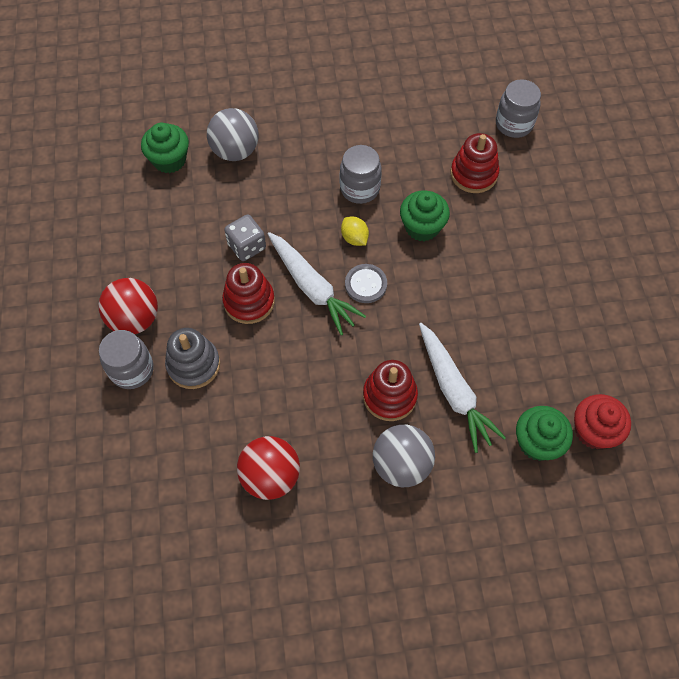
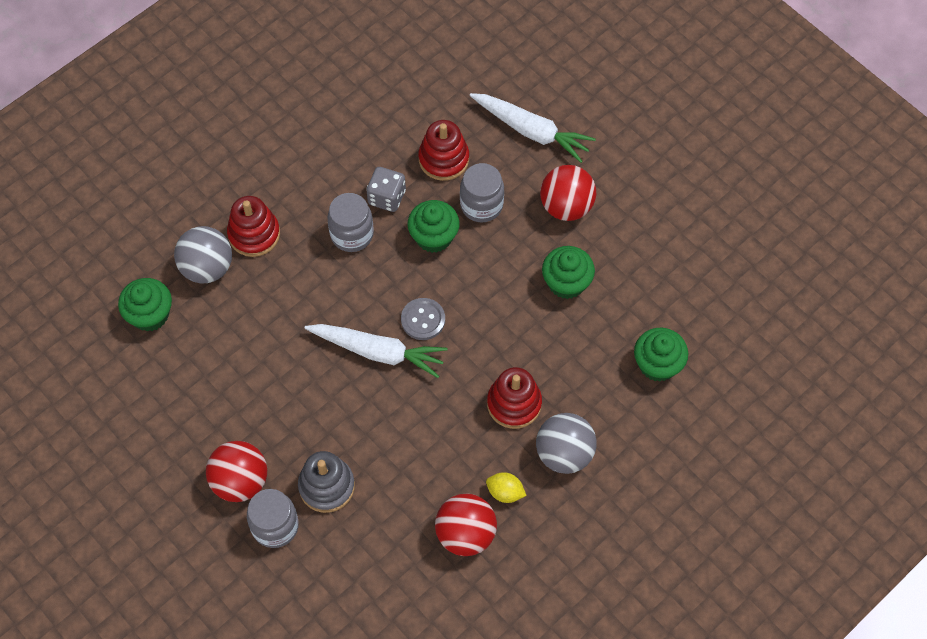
camera: 35 degrees left, 0 degrees up
(247, 246) = (290, 351): grey dice -> grey dice (387, 197)
(249, 301) = (332, 400): red stacking toy -> red stacking toy (254, 234)
(354, 238) = (381, 284): yellow lemon -> yellow lemon (505, 492)
(454, 391) = (563, 365): white carrot -> white carrot (532, 131)
(505, 326) = (566, 282): none -> green cupcake
(514, 124) = (445, 89): grey jar -> grey jar (481, 205)
(549, 266) = (566, 206): none -> red ball
(593, 430) = (694, 326): red cupcake -> none

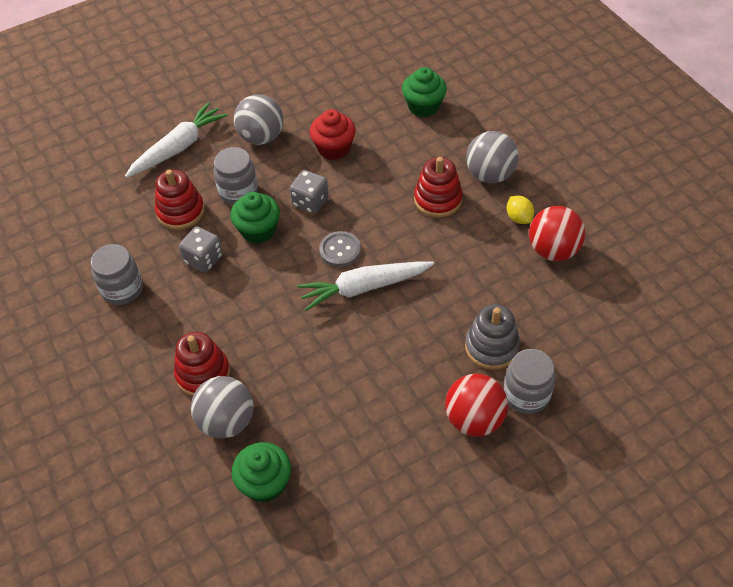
camera: 75 degrees left, 10 degrees down
(352, 234) = (233, 291): grey jar -> grey jar (122, 289)
(378, 352) = (363, 288): white carrot -> white carrot turned 135 degrees counterclockwise
(483, 276) = (310, 202): none -> grey dice
(505, 492) = (519, 218): yellow lemon -> yellow lemon turned 60 degrees counterclockwise
(566, 206) = (261, 137): red ball -> grey ball
(566, 282) = (334, 148): green cupcake -> red cupcake

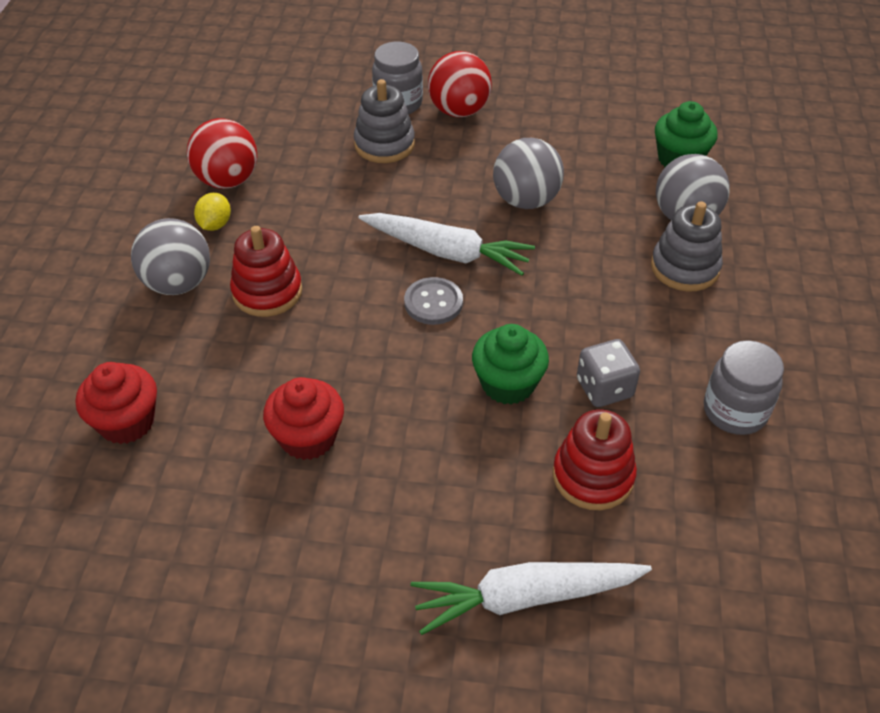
camera: 145 degrees left, 5 degrees down
(203, 373) = (684, 267): red stacking toy -> grey stacking toy
(238, 192) = (491, 454): grey jar -> none
(261, 137) = (386, 527): grey ball -> grey ball (526, 200)
(310, 202) = (412, 380): grey dice -> none
(423, 106) = (127, 422): green cupcake -> red cupcake

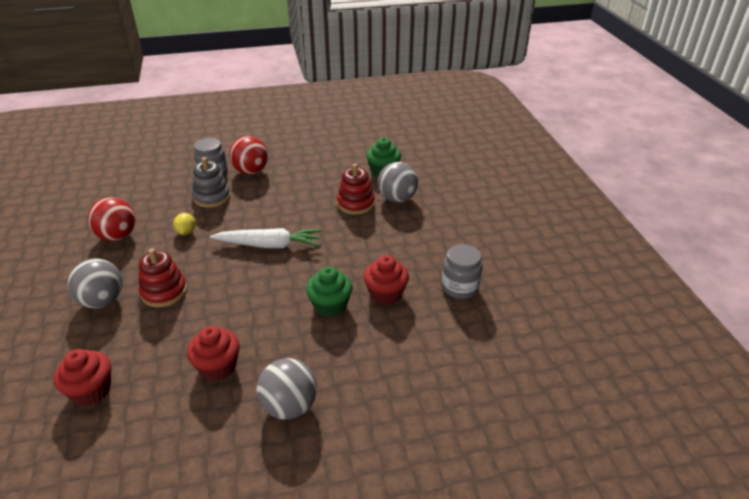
camera: 20 degrees left, 10 degrees down
(215, 224) = (117, 262): yellow lemon -> yellow lemon (186, 232)
(433, 303) = (271, 273): grey button -> none
(525, 597) = (382, 418): white carrot -> none
(526, 200) = (306, 209): grey ball -> grey ball (289, 406)
(593, 476) = (396, 341): red stacking toy -> red stacking toy (355, 204)
(604, 388) = (385, 294): grey dice -> red cupcake
(684, 267) = (406, 223): grey stacking toy -> none

